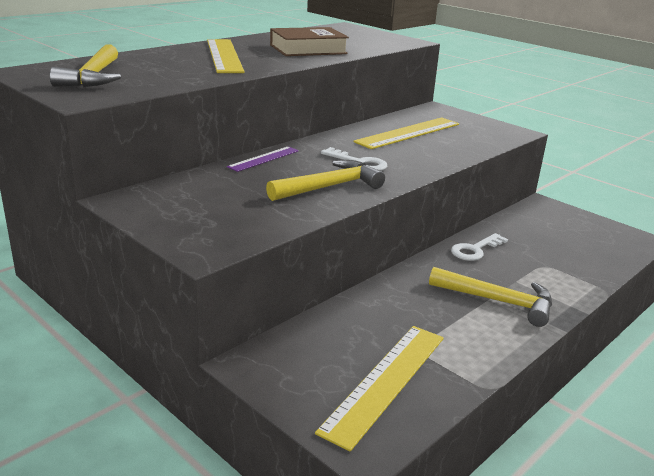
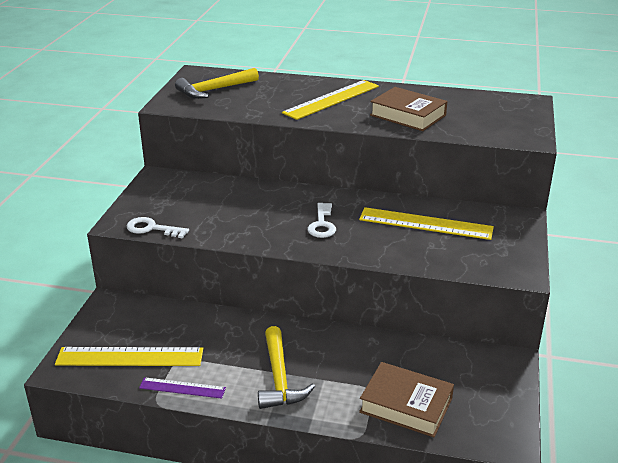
camera: 60 degrees right, 5 degrees up
(264, 159) = (279, 190): purple ruler -> purple ruler (182, 388)
(329, 187) = (260, 228): yellow hammer -> none
(475, 250) = (356, 344): white key -> white key (152, 229)
(575, 259) = (406, 405): none -> brown book

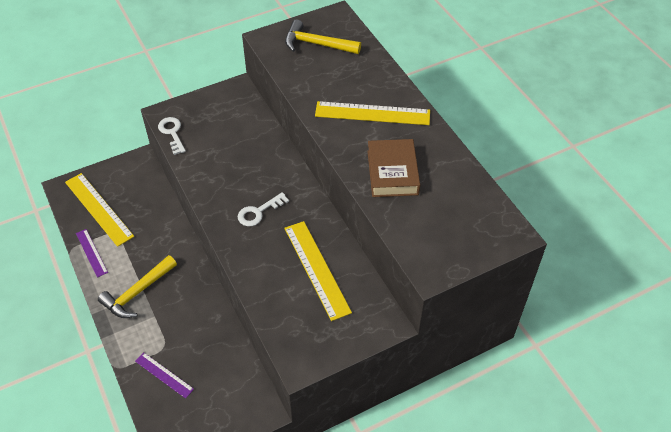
camera: 50 degrees right, 20 degrees up
(406, 405) = (164, 375): brown book -> purple ruler

